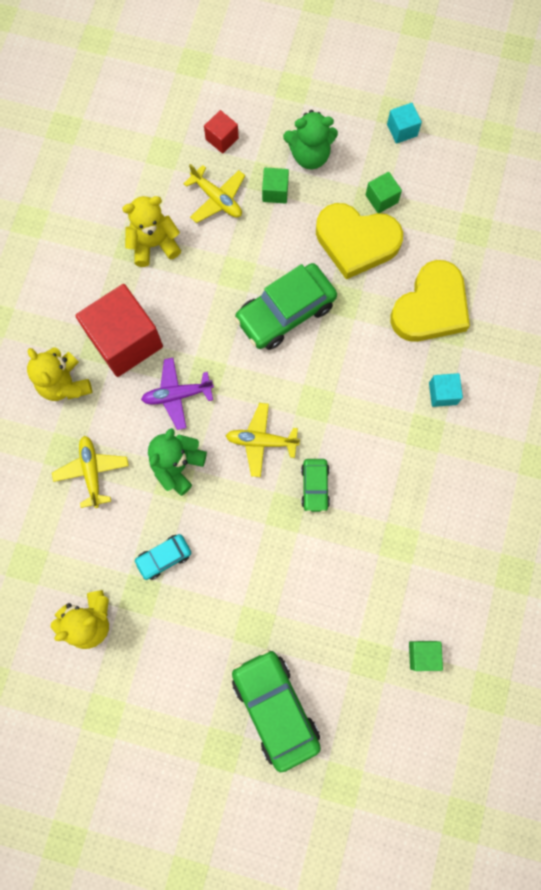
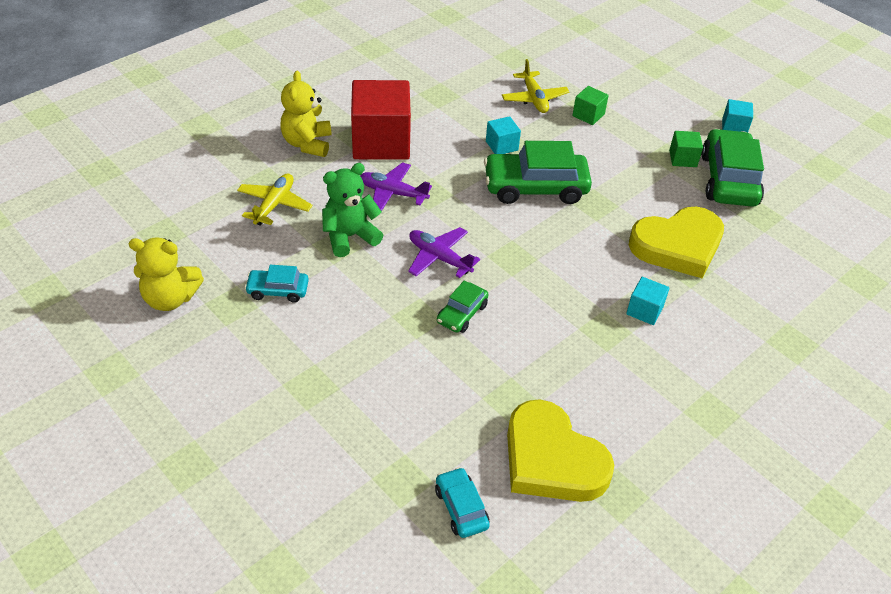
camera: 30 degrees right, 30 degrees down
(154, 244) = (458, 100): yellow teddy bear -> none
(222, 139) = (568, 69): red cube -> none
(227, 279) = (501, 146): none -> turquoise cube
(261, 441) = (439, 258): yellow plane -> purple plane
(275, 708) = (270, 462): green car -> green car (728, 179)
(310, 155) = (637, 108): green teddy bear -> none
(356, 242) = (638, 174): yellow heart -> yellow heart (552, 459)
(423, 655) = (461, 508): green cube -> turquoise car

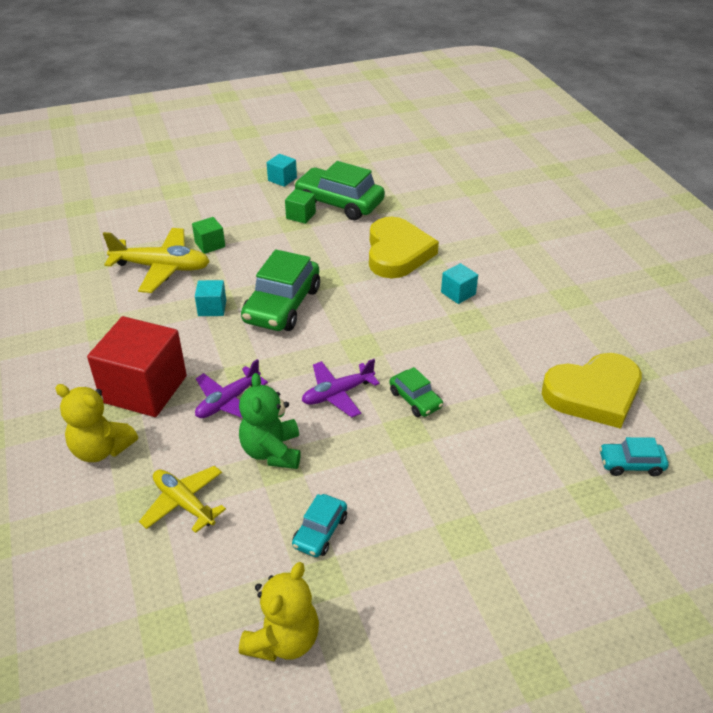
camera: 65 degrees left, 5 degrees down
(534, 98) = (161, 268): yellow plane -> yellow plane, size x1.52

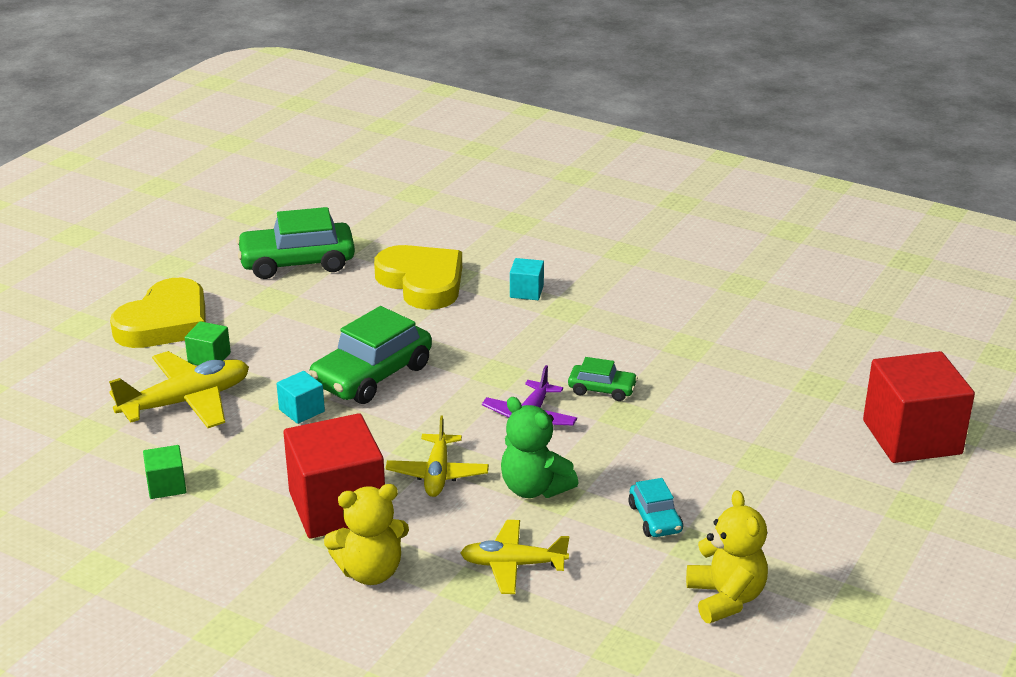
camera: 40 degrees left, 10 degrees down
(228, 401) = (437, 474): purple plane -> yellow plane
(282, 179) = (197, 265): turquoise cube -> none
(282, 305) = (372, 375): green car -> green car turned 60 degrees clockwise
(301, 215) = (272, 290): green cube -> green cube (166, 486)
(593, 394) = (735, 317): yellow heart -> yellow heart (165, 322)
(620, 597) = (911, 437): none -> red cube
(631, 464) = (819, 351): turquoise car -> none

